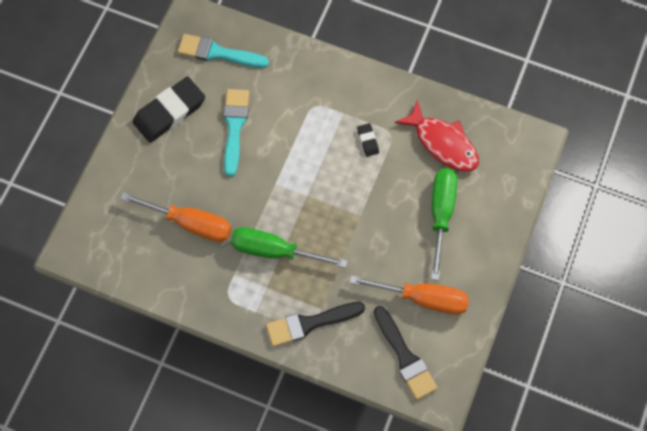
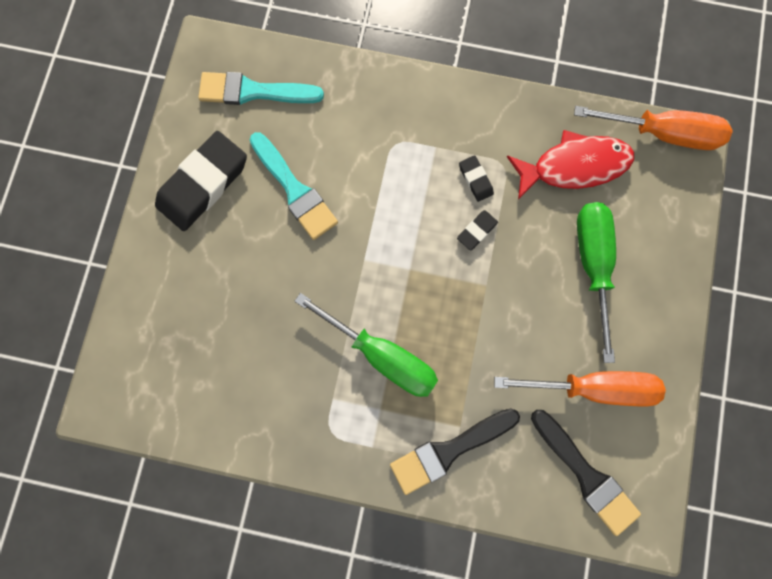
camera: 10 degrees left, 10 degrees up
(190, 223) = (260, 336): orange screwdriver -> orange screwdriver (662, 134)
(234, 127) = (295, 190): turquoise brush -> turquoise brush turned 150 degrees clockwise
(275, 251) = (381, 355): green screwdriver -> green screwdriver turned 150 degrees counterclockwise
(361, 177) = (477, 231): none -> black eraser
(442, 143) = (574, 166): red fish -> red fish turned 45 degrees counterclockwise

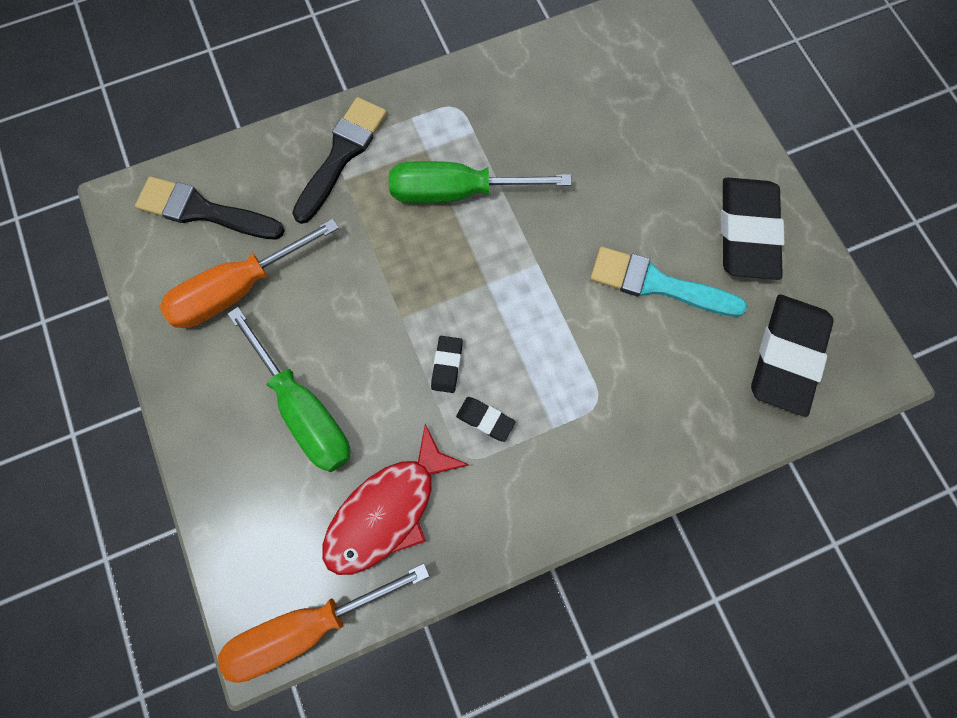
camera: 145 degrees right, 5 degrees down
(253, 91) = (786, 356): turquoise brush -> black eraser

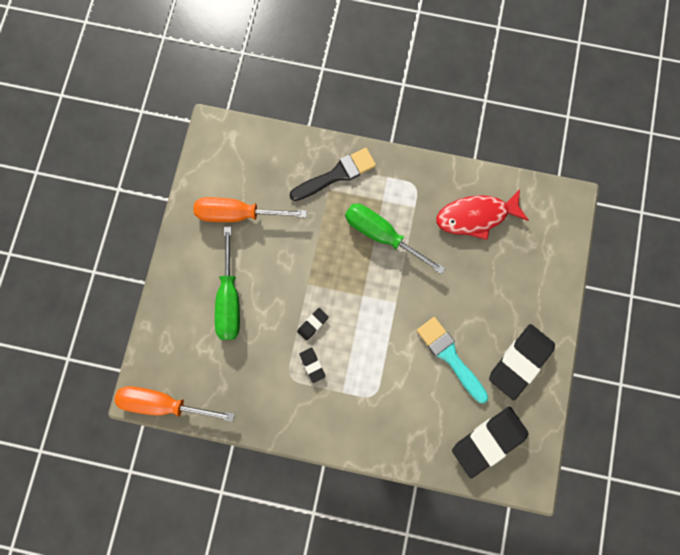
camera: 35 degrees right, 5 degrees up
(203, 211) = (248, 160): black brush -> none
(387, 510) = (236, 375): red fish -> red fish (476, 216)

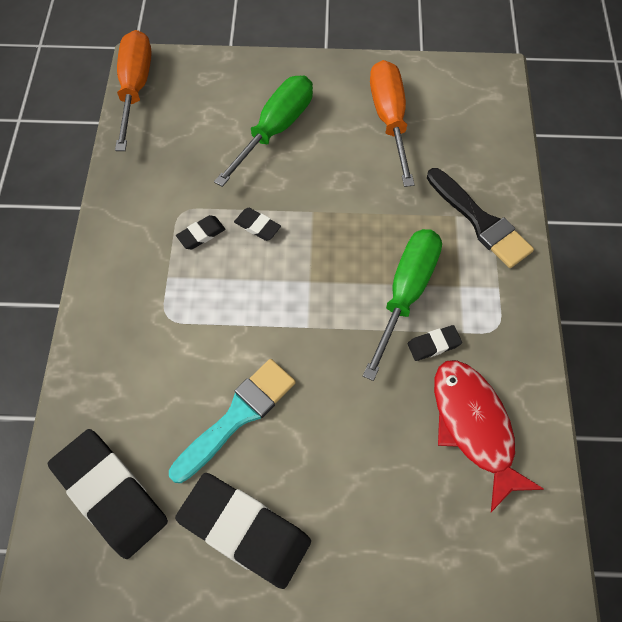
camera: 80 degrees right, 15 degrees down
(229, 298) = (275, 129): green screwdriver -> green screwdriver turned 135 degrees clockwise
(420, 226) = (433, 344): none -> black eraser

